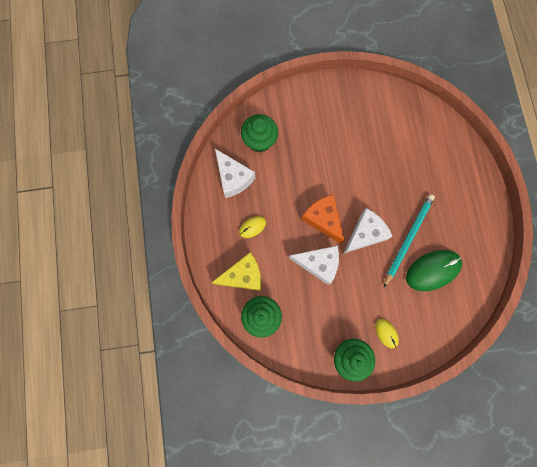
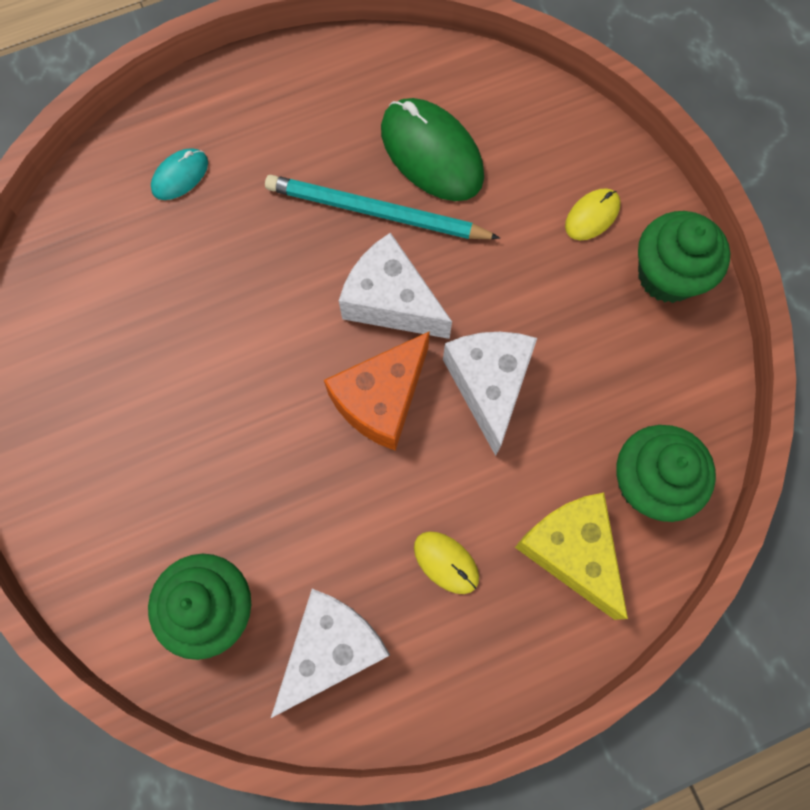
camera: 105 degrees left, 5 degrees down
(442, 161) = (180, 176): none -> turquoise mouse

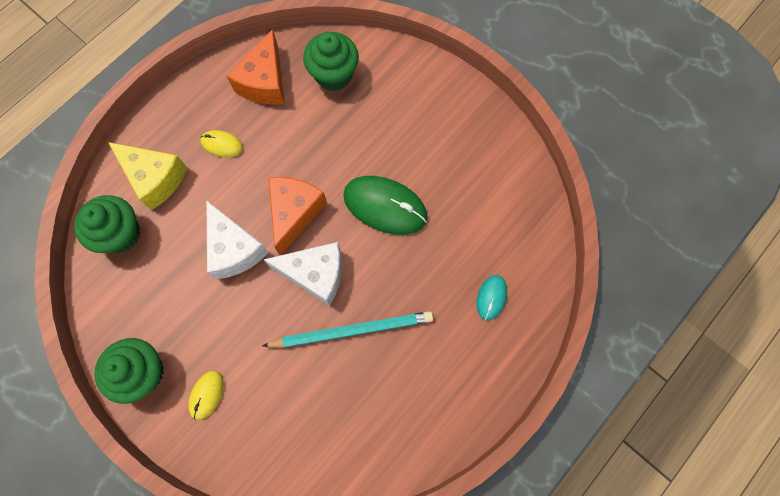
camera: 155 degrees right, 0 degrees up
(331, 648) = (265, 82): white cheese -> orange cheese
(431, 153) = (334, 392): green mouse -> green mouse (385, 206)

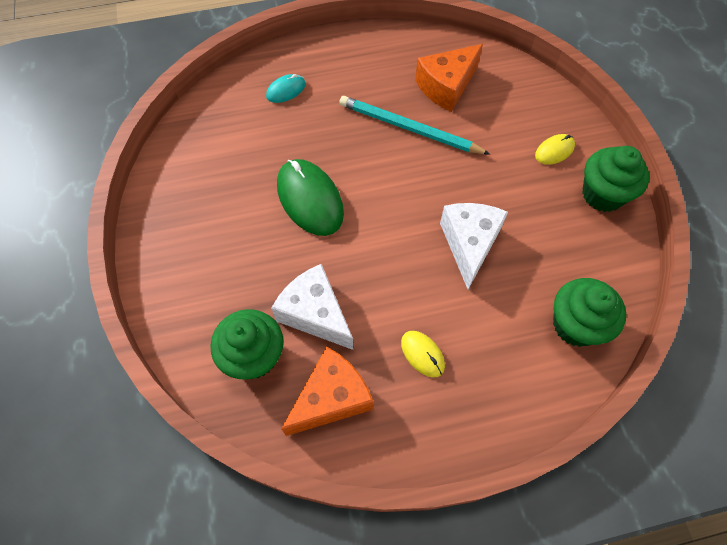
camera: 145 degrees left, 10 degrees down
(155, 178) = (513, 362): yellow cheese -> none
(294, 213) = (394, 242): orange cheese -> orange cheese (446, 87)
(315, 274) = (410, 183): white cheese -> white cheese (315, 314)

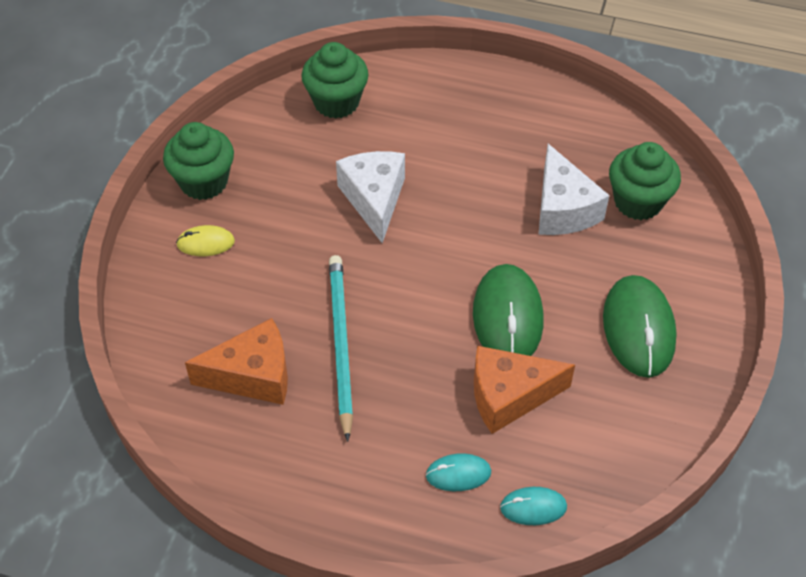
camera: 150 degrees left, 10 degrees down
(209, 236) = (638, 328): none -> green mouse
(232, 93) = (533, 507): none -> turquoise mouse
(331, 398) = (583, 144): orange cheese -> orange cheese (509, 396)
(409, 128) = (340, 344): turquoise pencil -> turquoise pencil turned 150 degrees counterclockwise
(422, 354) = (484, 139): yellow mouse -> none
(469, 244) = (374, 199): white cheese -> white cheese turned 135 degrees clockwise

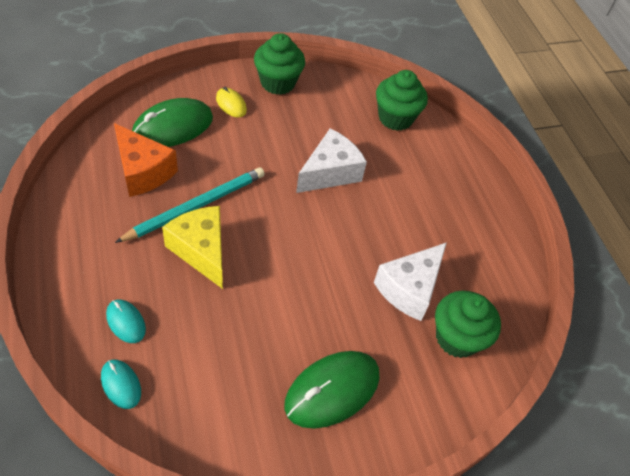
camera: 50 degrees right, 0 degrees up
(406, 366) = (201, 251): none -> yellow cheese
(507, 317) = (284, 294): green mouse -> green mouse (173, 127)
(509, 396) = (212, 326): orange cheese -> none

